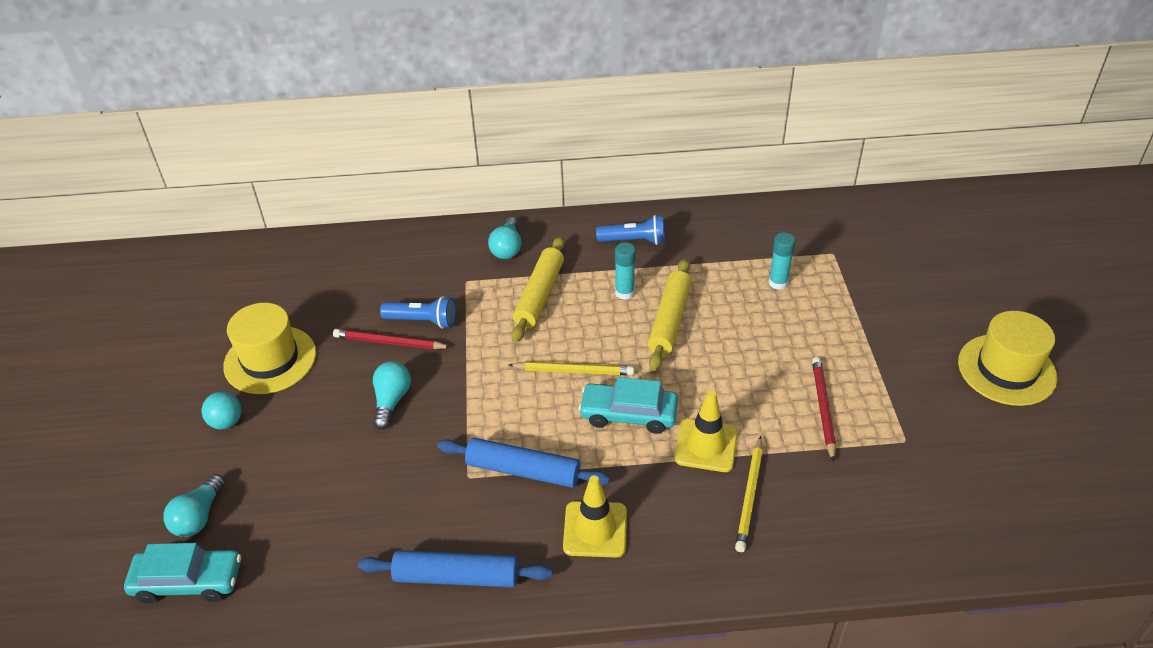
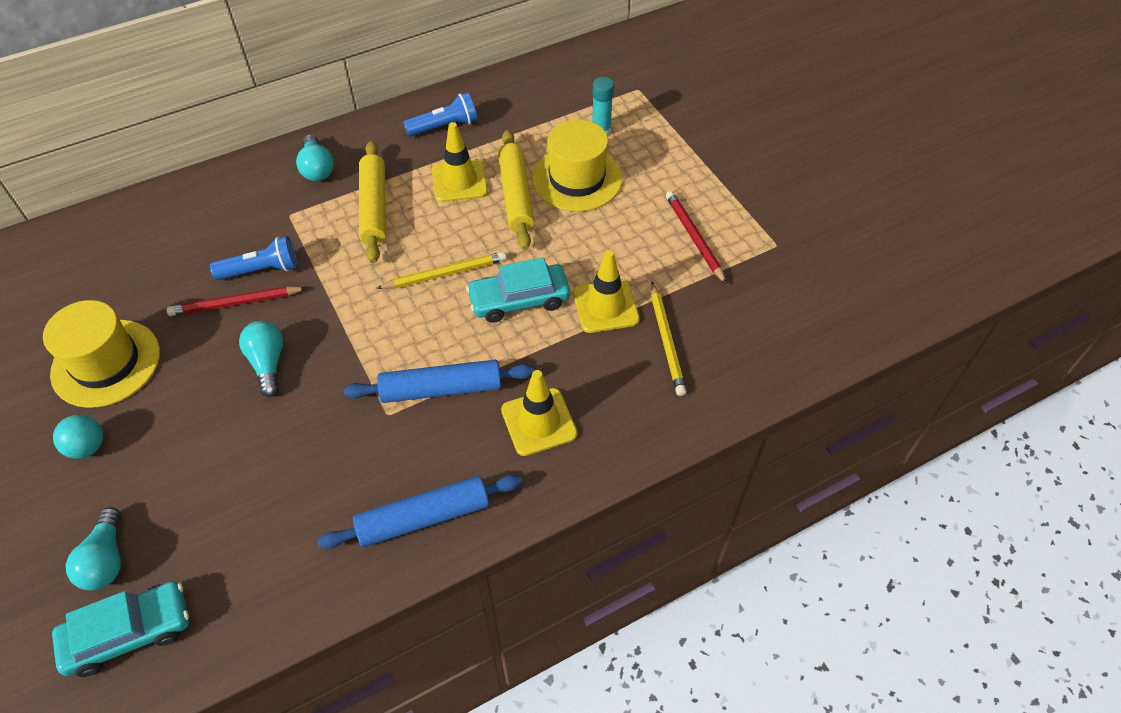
camera: 25 degrees left, 10 degrees up
(624, 293) = (459, 181): turquoise glue stick -> yellow traffic cone
(1006, 369) = (831, 155): yellow hat -> yellow hat (576, 179)

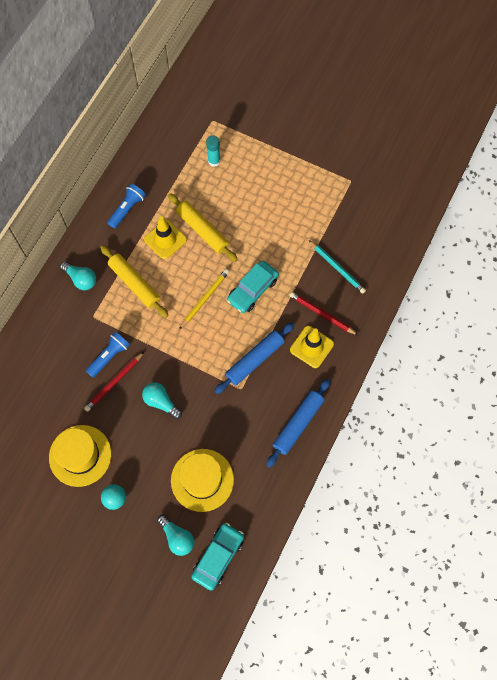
camera: 35 degrees left, 15 degrees up
(576, 179) = (225, 200): yellow hat -> yellow hat (202, 480)
(605, 306) = (296, 267): yellow traffic cone -> none
(666, 340) = (337, 268): yellow pencil -> turquoise pencil
(694, 238) = (309, 201): red pencil -> red pencil (322, 314)

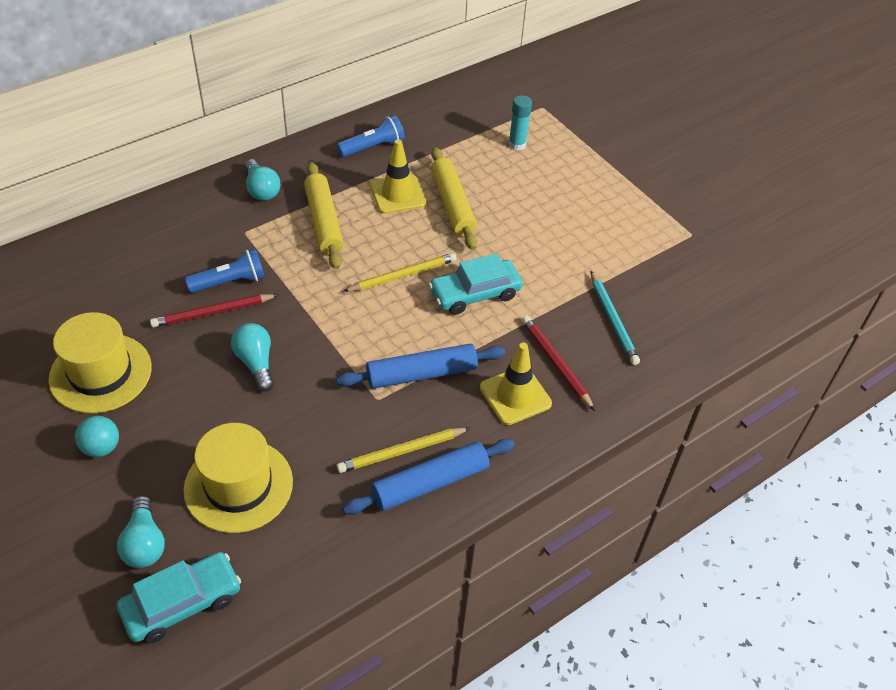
camera: 25 degrees right, 20 degrees down
(273, 414) = (402, 451): none -> yellow pencil

